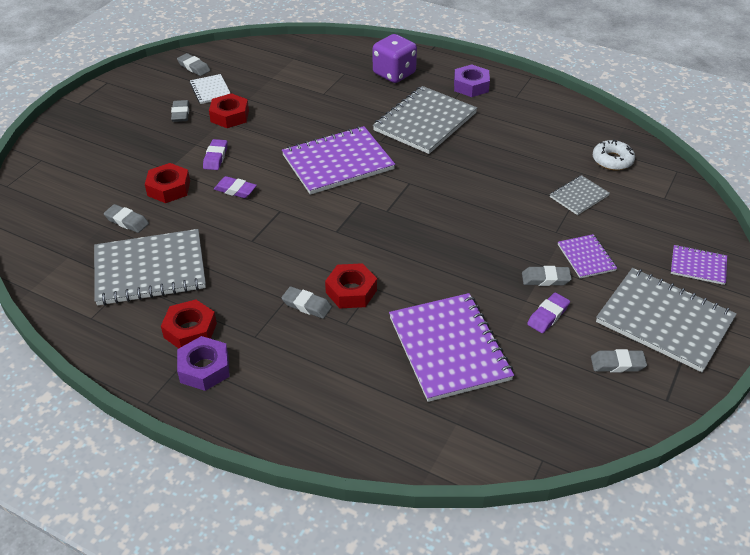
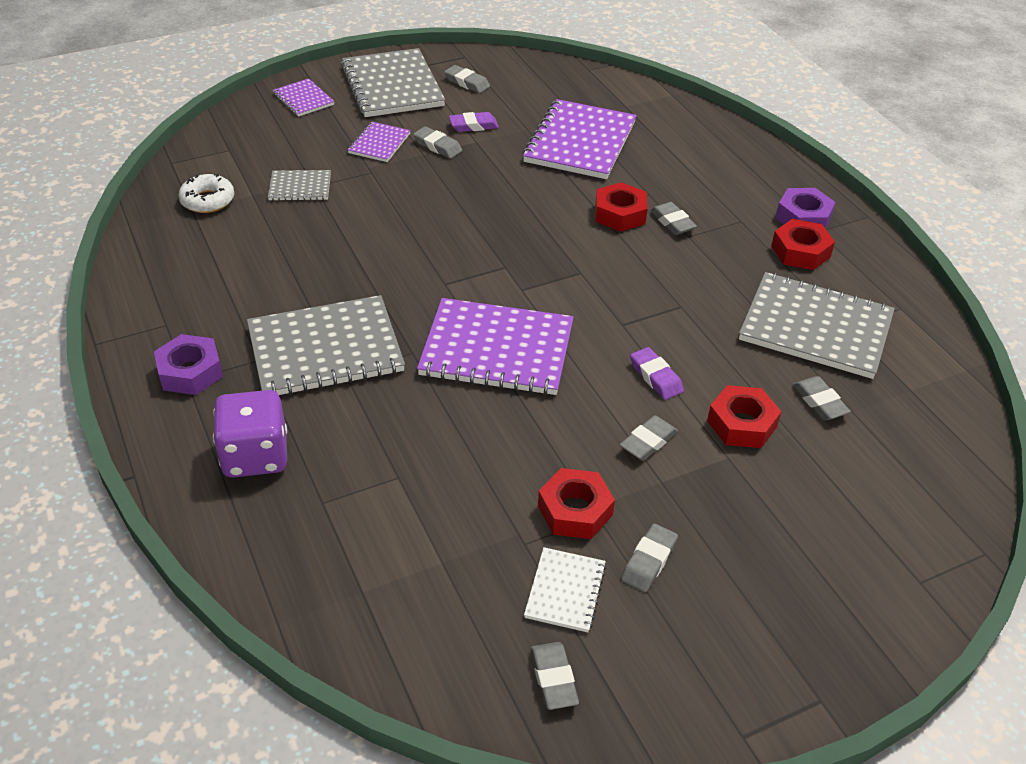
camera: 145 degrees left, 0 degrees up
(215, 157) = (648, 441): purple eraser -> grey eraser

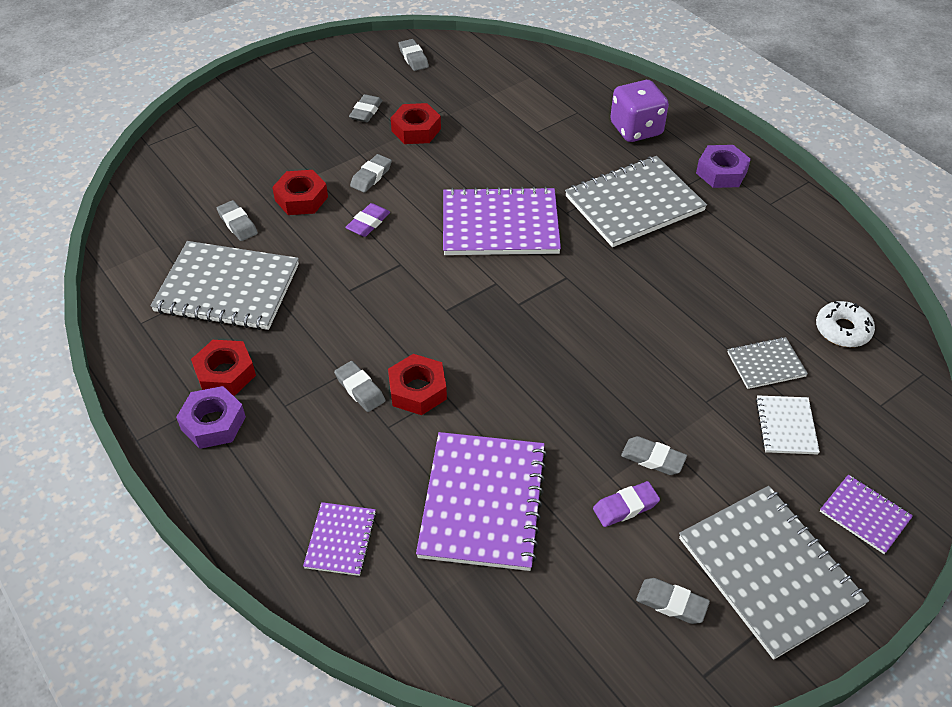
camera: 170 degrees right, 5 degrees up
(379, 143) = (722, 449): purple notebook -> purple notebook (340, 540)
(565, 591) = (414, 92): white notebook -> white notebook (786, 426)
(656, 377) = (368, 223): purple eraser -> purple eraser turned 75 degrees clockwise

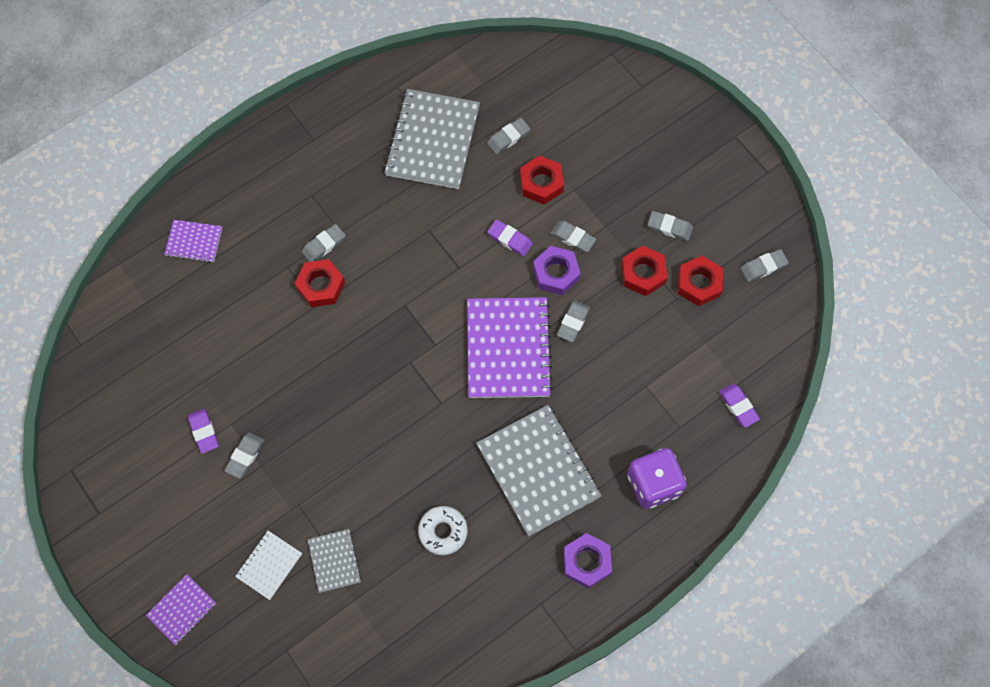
camera: 90 degrees right, 20 degrees up
(213, 423) = (298, 150): purple nut -> purple nut (556, 273)
(225, 373) = (344, 151): red nut -> red nut (699, 284)
(483, 502) = (216, 333): purple notebook -> none
(553, 78) = (738, 406): none -> purple eraser
(671, 603) = (124, 455): grey eraser -> grey eraser (573, 322)
(769, 571) = (142, 527): grey notebook -> none
(786, 426) = (269, 565): white notebook -> white notebook turned 60 degrees counterclockwise
(842, 330) = (371, 637): white donut -> white donut (443, 531)

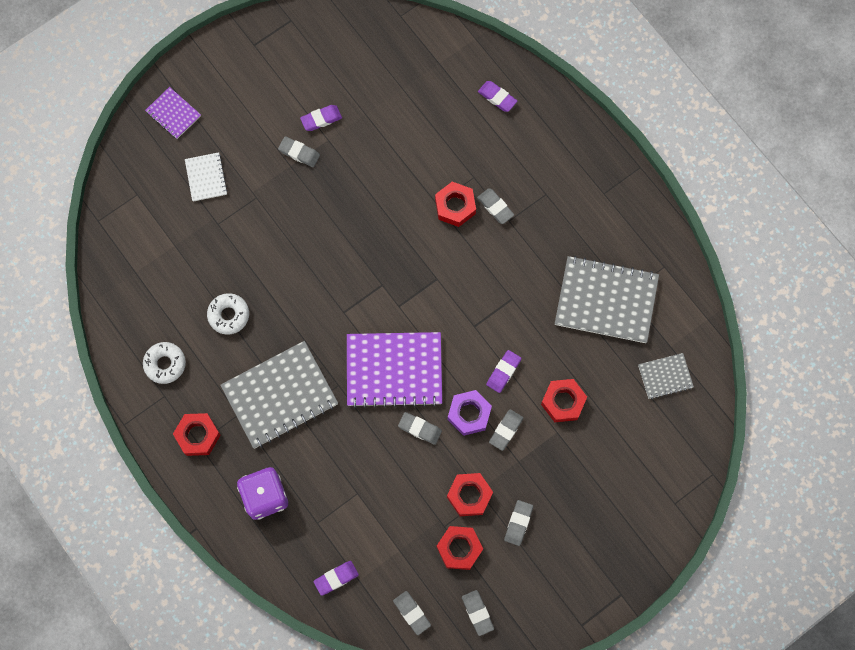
camera: 90 degrees right, 5 degrees up
(194, 242) = (497, 97): purple notebook -> purple eraser
(269, 565) = (206, 177): white notebook -> white notebook turned 45 degrees clockwise
(334, 561) = (207, 228): grey notebook -> grey notebook (665, 376)
(502, 604) = (165, 364): none -> white donut
(508, 138) = (611, 371): grey eraser -> grey eraser (412, 613)
(586, 562) = (198, 435): purple nut -> red nut

